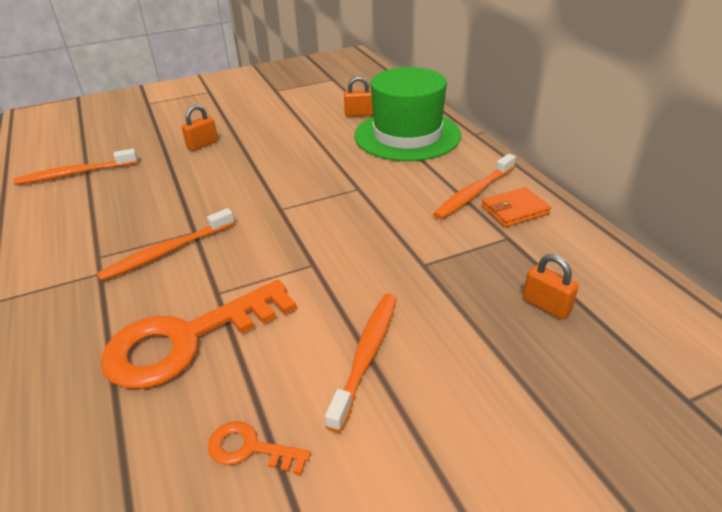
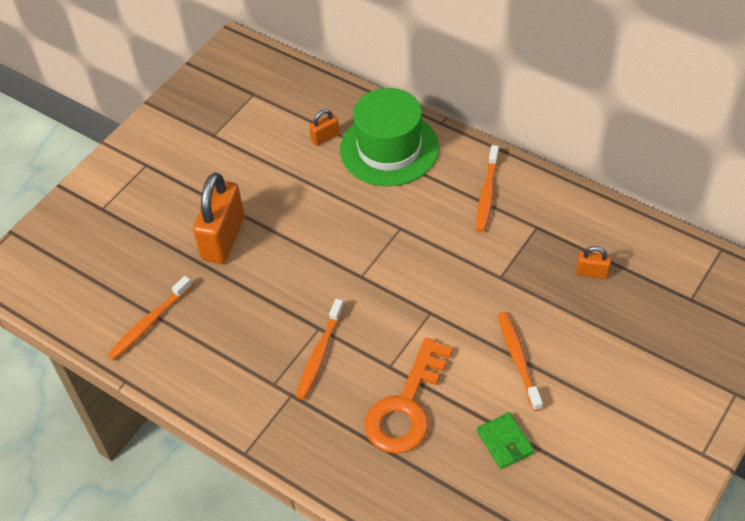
camera: 30 degrees left, 15 degrees up
(202, 144) = (223, 238): orange padlock -> orange padlock, size x2.17
(250, 449) = (505, 442): orange key -> green wallet
(515, 210) = (525, 198): orange wallet -> none

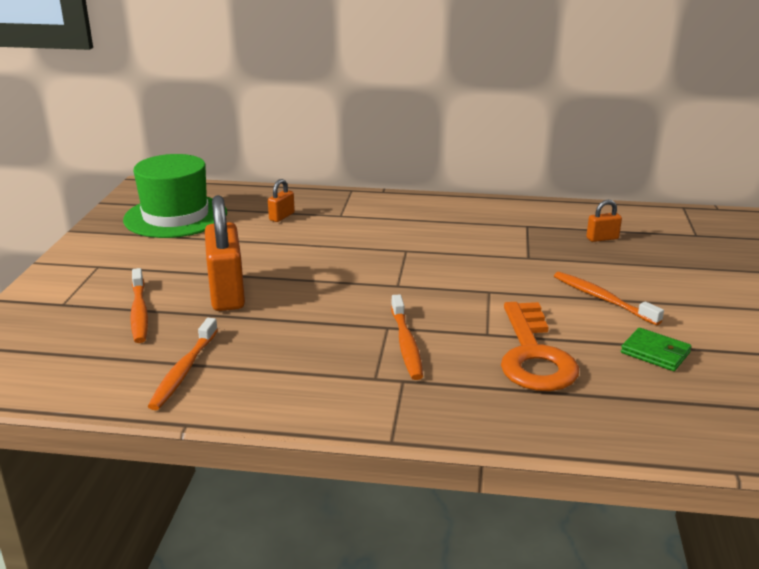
camera: 30 degrees left, 25 degrees down
(389, 148) = (350, 211): green hat -> green hat (175, 216)
(487, 194) = (464, 217): orange toothbrush -> orange toothbrush (139, 312)

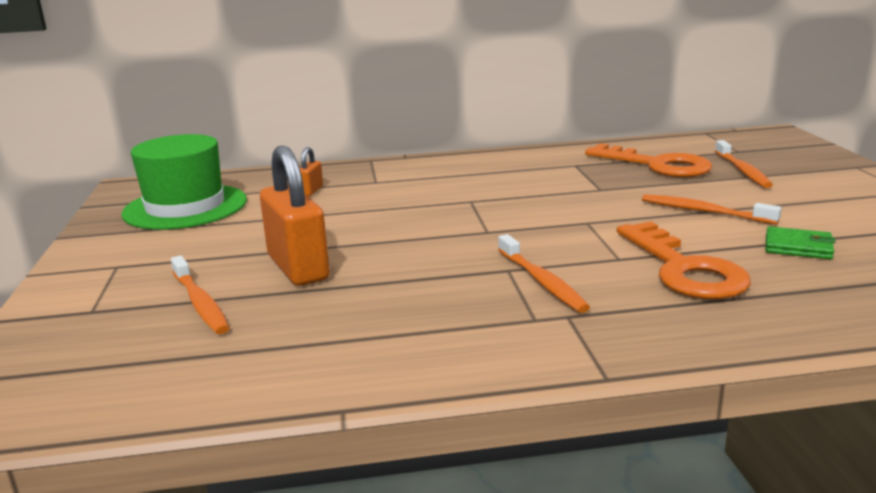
camera: 15 degrees left, 5 degrees down
(184, 370) = (299, 353): orange toothbrush -> orange toothbrush (742, 171)
(602, 238) = (656, 165): orange padlock -> orange key

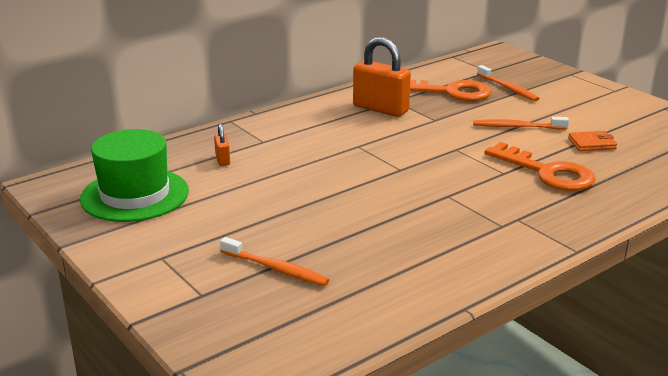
camera: 30 degrees left, 5 degrees up
(298, 268) = (307, 226): orange padlock -> orange padlock (380, 109)
(542, 281) = (477, 199): orange toothbrush -> none
(798, 247) = (591, 144): green wallet -> orange wallet

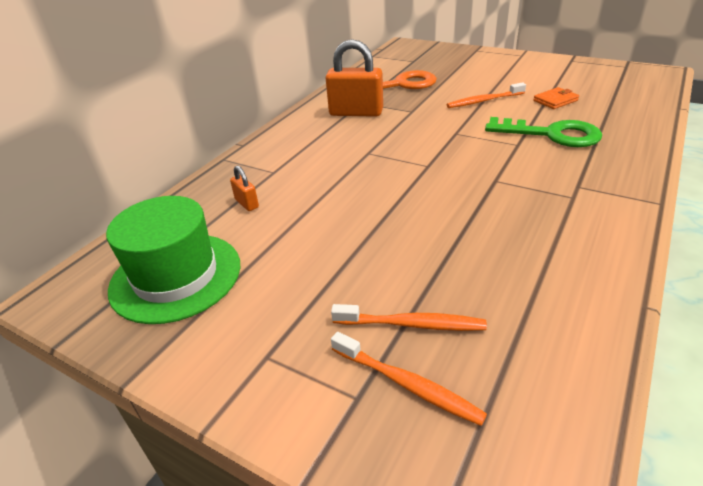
camera: 20 degrees left, 10 degrees up
(508, 88) = (442, 71): orange toothbrush -> orange toothbrush (407, 384)
(546, 172) = (551, 134): orange key -> green key

